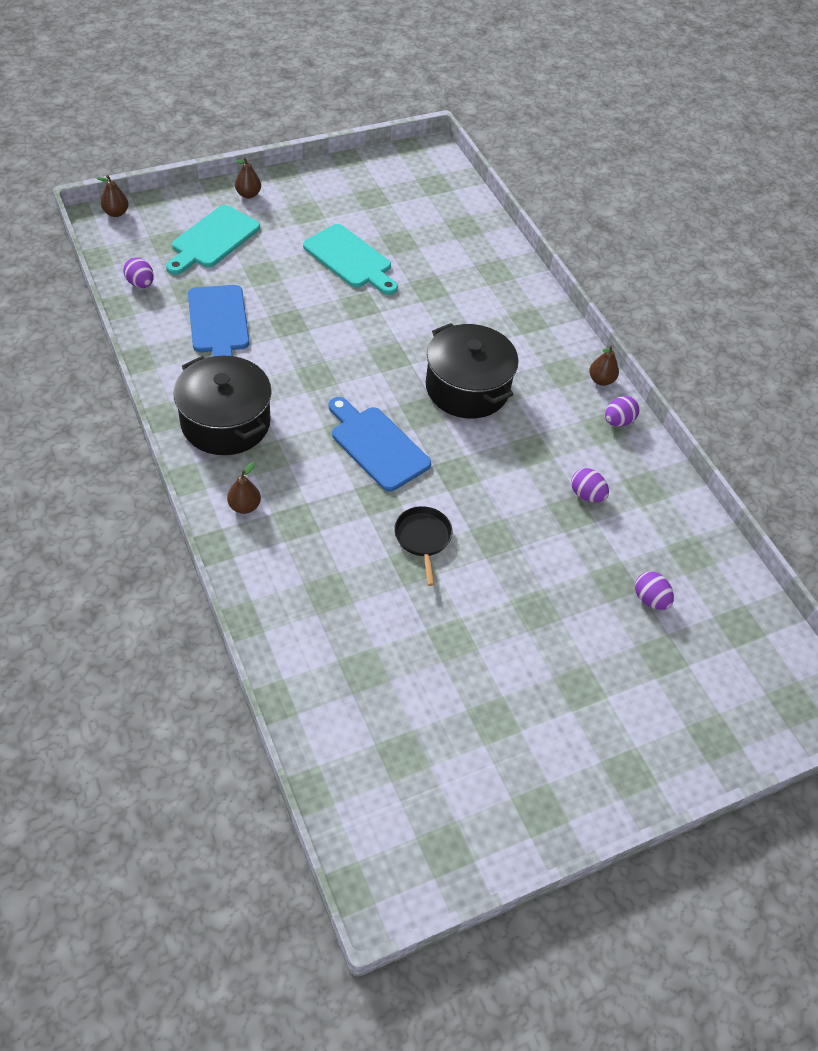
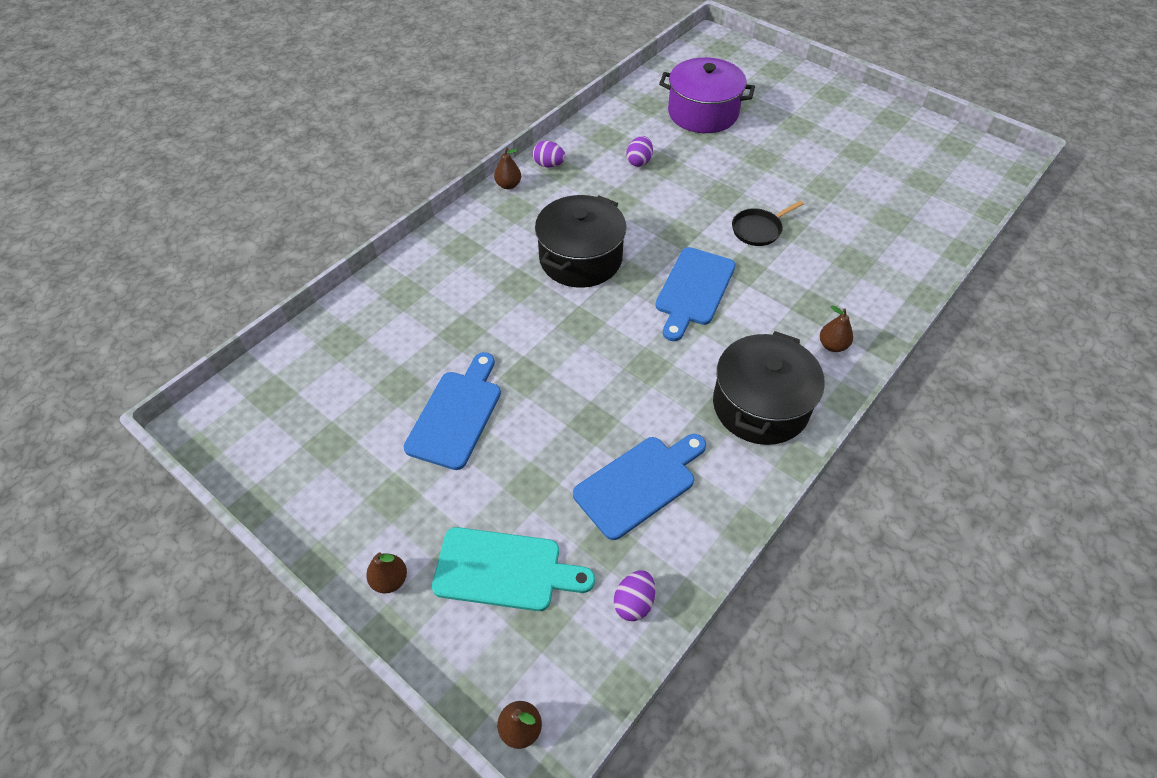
camera: 110 degrees left, 0 degrees up
(350, 259) = (456, 415): turquoise cutting board -> blue cutting board
(650, 599) = (703, 113): purple egg -> purple pot

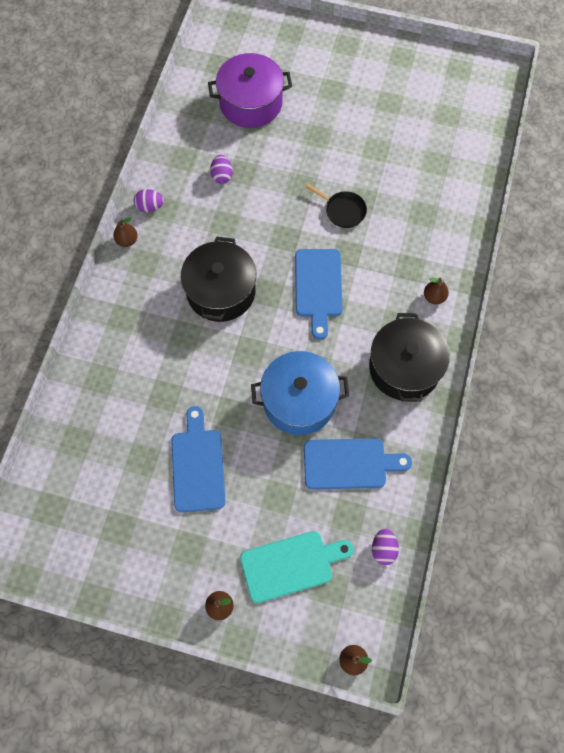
camera: 25 degrees left, 15 degrees up
(612, 393) = (299, 401): none -> blue pot
(639, 483) = (349, 464): blue cutting board -> blue cutting board turned 60 degrees clockwise
(758, 229) = (343, 210): black pan -> black pan turned 90 degrees counterclockwise

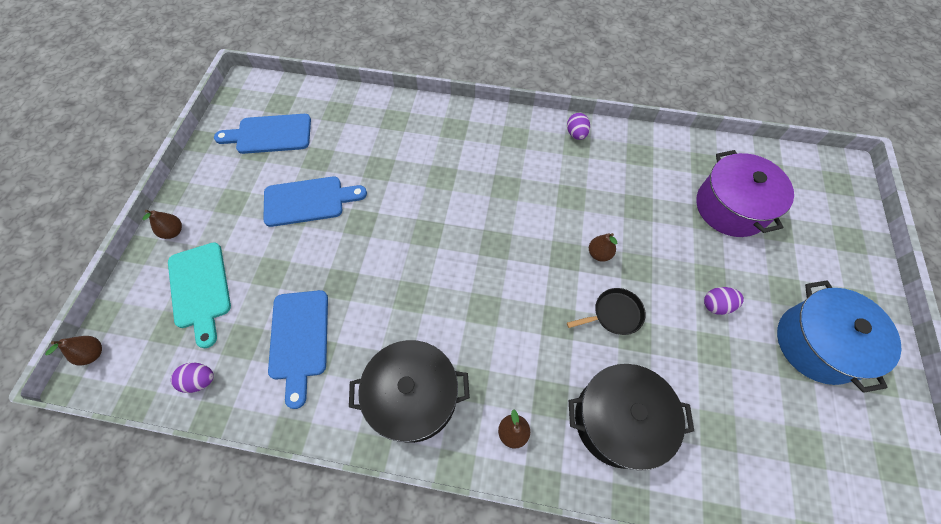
camera: 85 degrees right, 5 degrees down
(127, 240) = (535, 121): brown pear -> brown pear (599, 254)
(221, 291) = (491, 201): black pot -> black pot (618, 420)
(222, 176) = (628, 189): purple egg -> purple egg (716, 305)
(299, 401) = (372, 283): blue pot -> blue pot (817, 344)
(318, 287) = (508, 293): blue cutting board -> blue cutting board (270, 134)
(343, 210) = (614, 314): black pan -> black pan turned 135 degrees counterclockwise

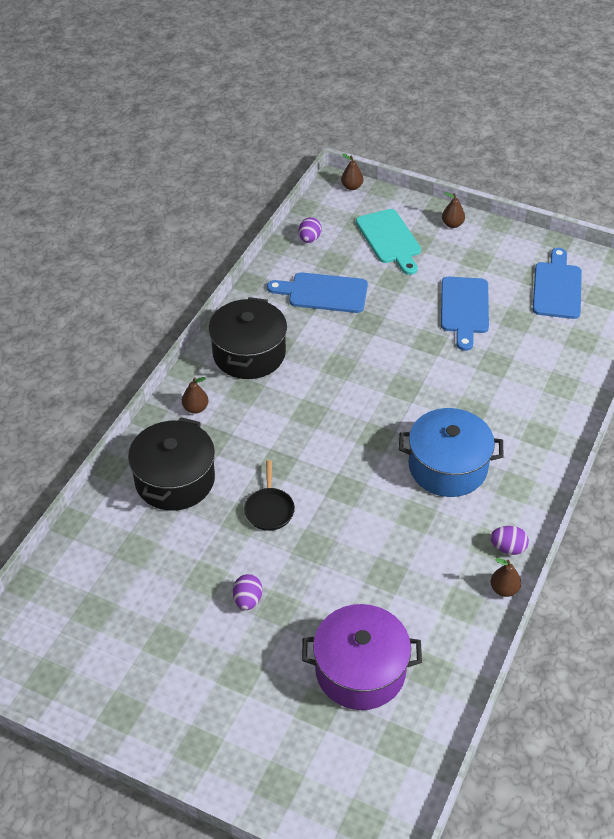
camera: 105 degrees right, 15 degrees down
(200, 289) = (389, 239): turquoise cutting board -> turquoise cutting board turned 105 degrees counterclockwise
(599, 254) = (338, 518): brown pear -> brown pear (504, 589)
(817, 344) = (175, 673): blue pot -> blue pot (447, 467)

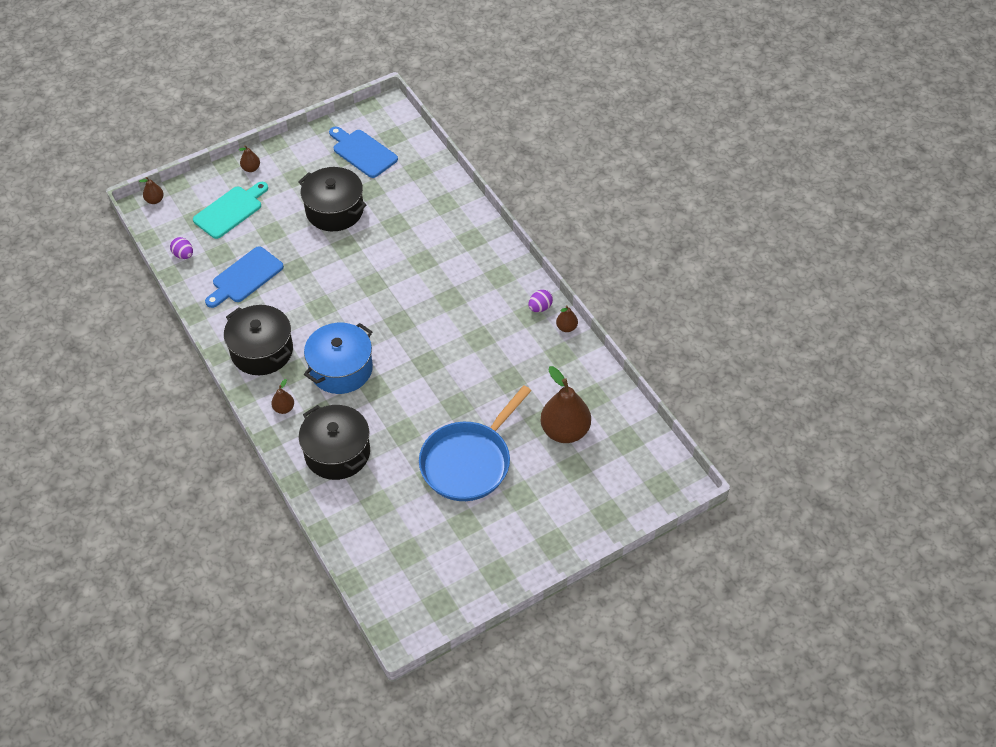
camera: 55 degrees left, 5 degrees up
(247, 600) = (469, 462): purple egg -> blue pan
(269, 509) = (408, 412): black pan -> none
(360, 670) = (565, 431): purple pot -> brown pear
(389, 239) = (230, 211): turquoise cutting board -> turquoise cutting board turned 60 degrees counterclockwise
(447, 467) = (456, 300): blue pot -> blue pot (341, 369)
(464, 309) = (334, 210): blue cutting board -> black pot

